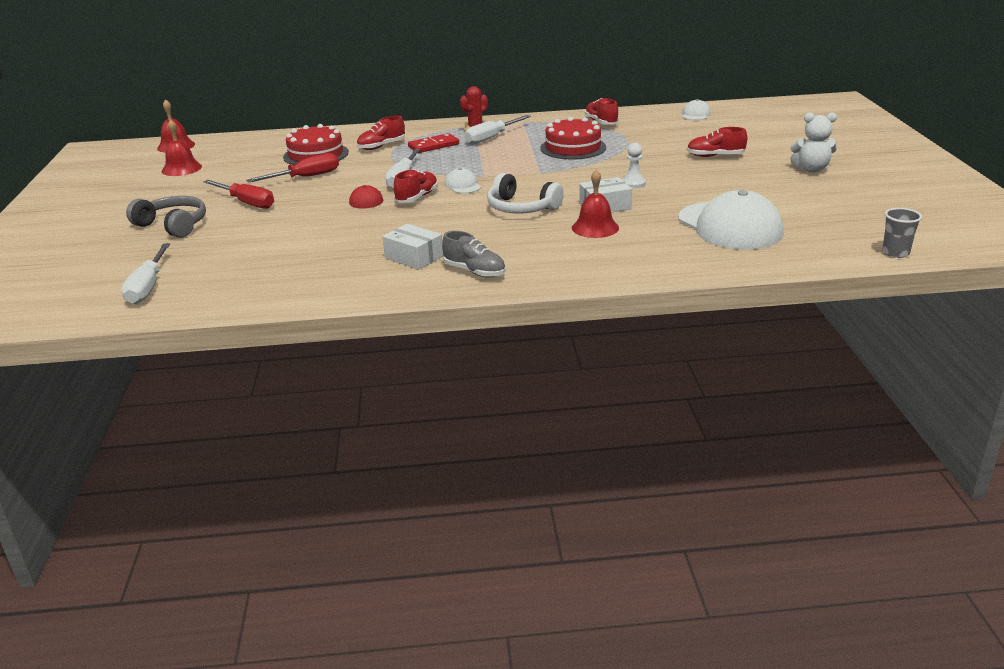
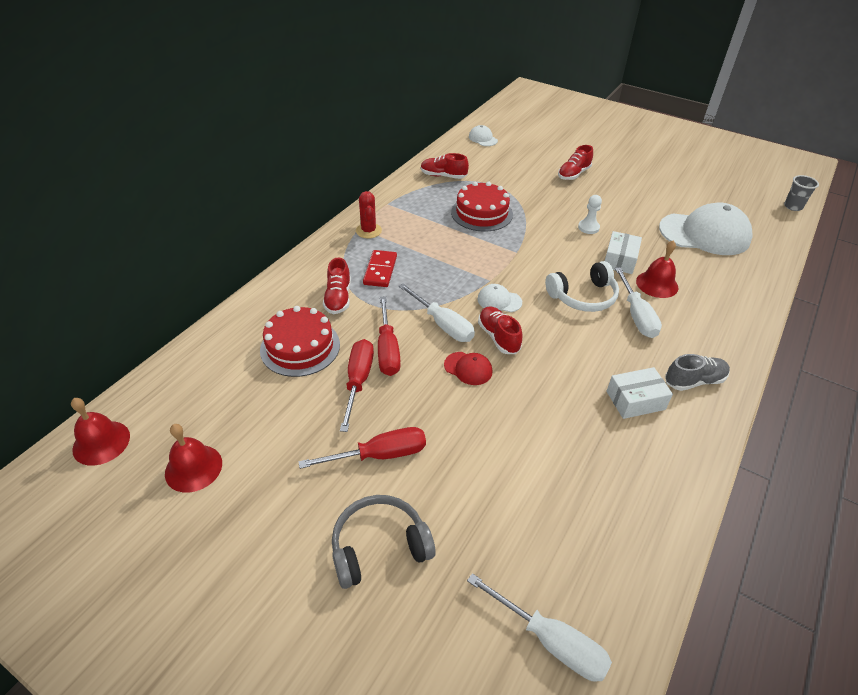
camera: 55 degrees left, 15 degrees up
(349, 174) = (387, 350): none -> red screwdriver
(491, 138) = (405, 235): white screwdriver -> white screwdriver (636, 315)
(811, 169) = (637, 159): white teddy bear -> none

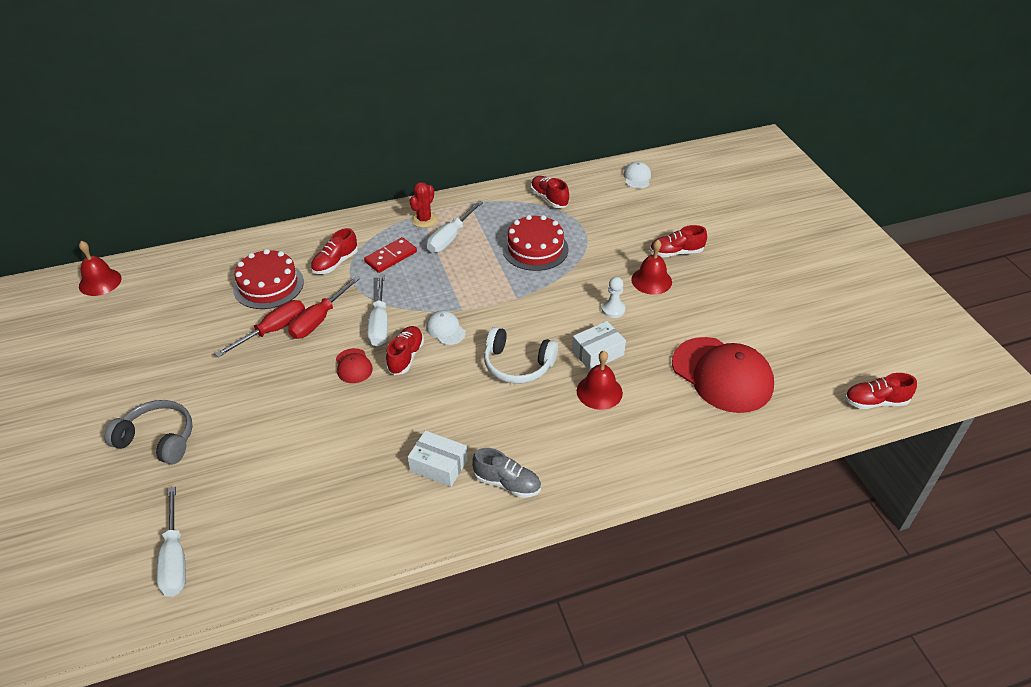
camera: 40 degrees right, 0 degrees up
(193, 468) = (124, 327): red bell -> red bell (651, 280)
(380, 455) = (225, 386): red screwdriver -> none
(636, 315) = (539, 406): white screwdriver -> white screwdriver (450, 238)
(704, 234) = (722, 375): white cap -> red cap
(793, 206) = (875, 402): grey cup -> red shoe

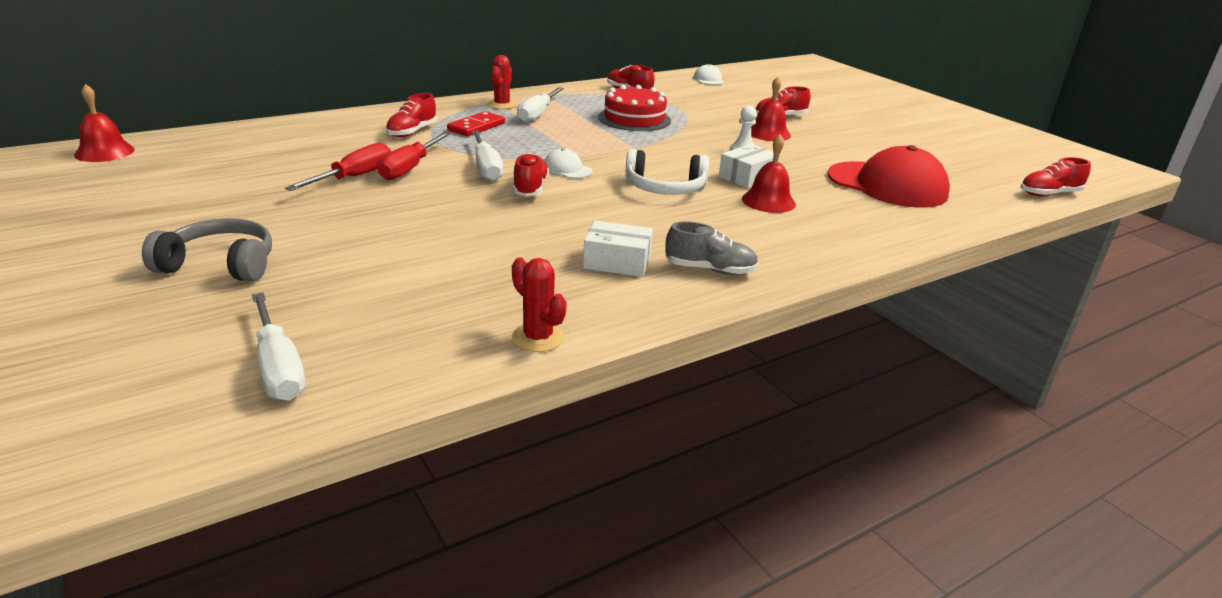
camera: 15 degrees left, 15 degrees down
(268, 285) = (335, 148): red cake -> none
(349, 550) = (538, 338): none -> red cactus
(353, 366) = (469, 197): red cap -> none

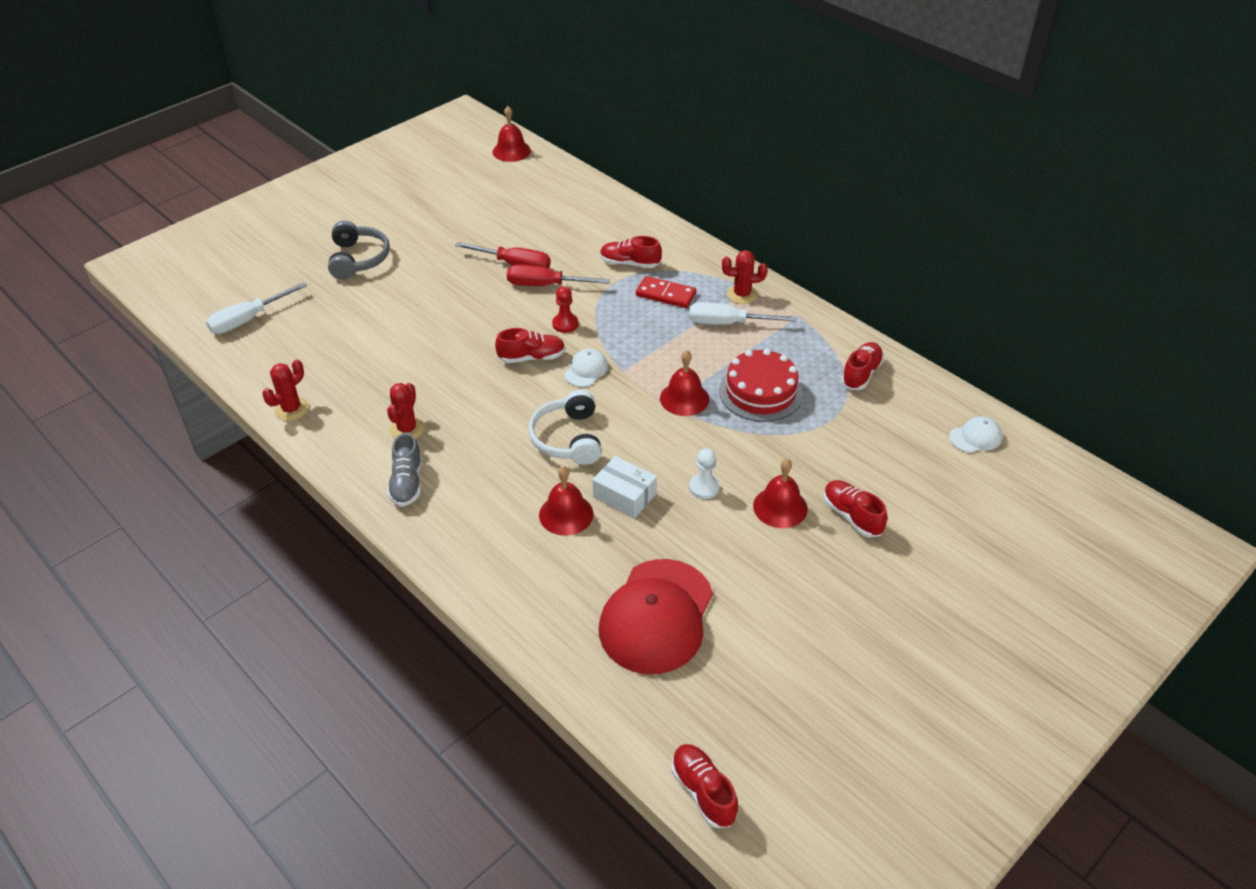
camera: 80 degrees right, 15 degrees up
(486, 168) = (565, 324): white screwdriver -> red pawn
(617, 262) = (407, 429): white box -> red cactus
(629, 141) = (684, 398): none -> red bell

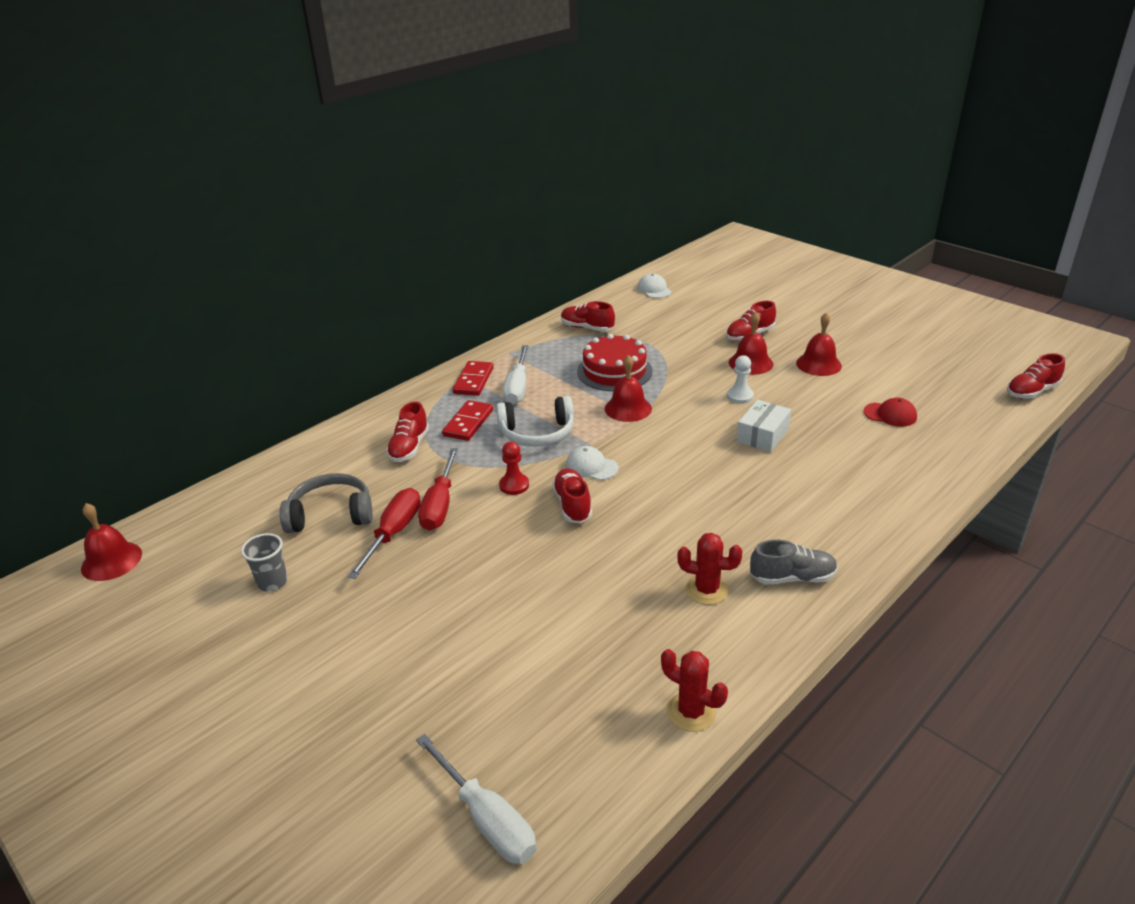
camera: 90 degrees left, 10 degrees down
(358, 259) = (344, 697): grey headphones -> grey headphones (331, 515)
(473, 217) = (272, 582): none -> grey cup
(566, 514) = (797, 466): red bell -> red bell (818, 364)
(568, 438) = (696, 471): white headphones -> white headphones (537, 433)
(656, 616) = (890, 414): red cap -> red cap, size x0.45
(742, 294) = (474, 381): red cactus -> red domino

